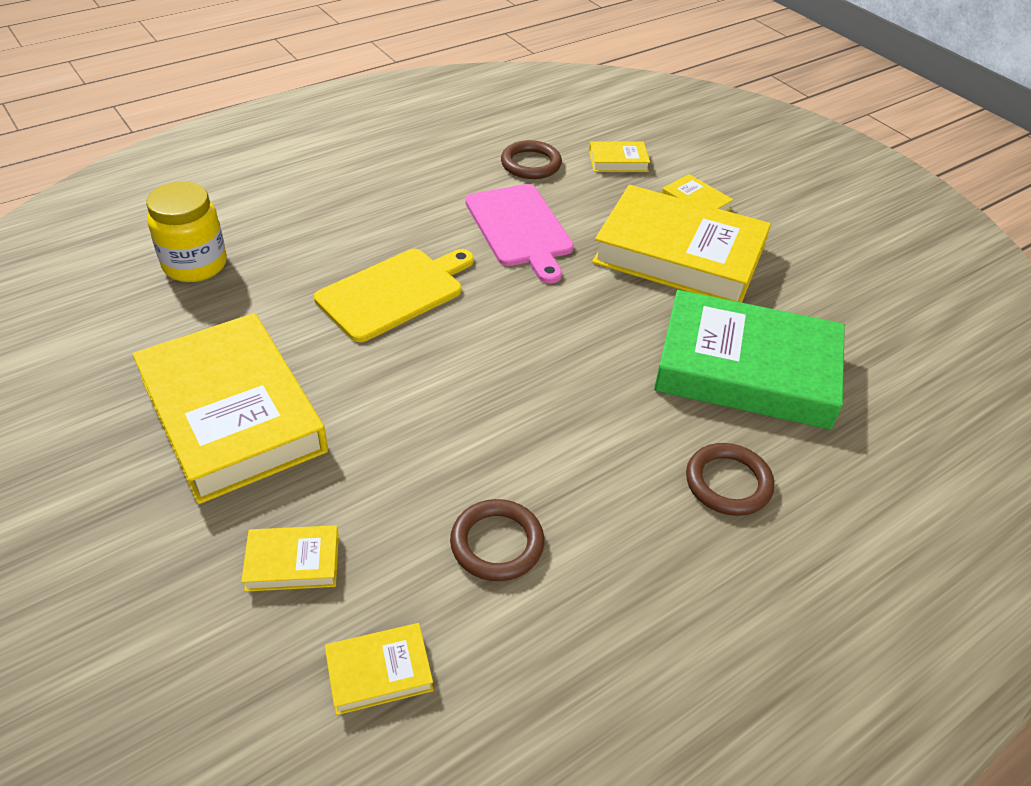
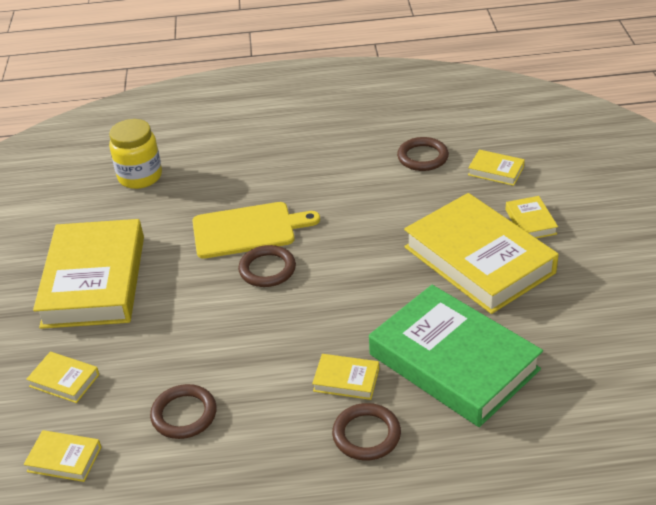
camera: 35 degrees right, 5 degrees down
(456, 331) = (267, 269): none -> brown ring
(520, 228) = (372, 206): pink cutting board -> none
(653, 428) = (346, 380): none -> yellow book

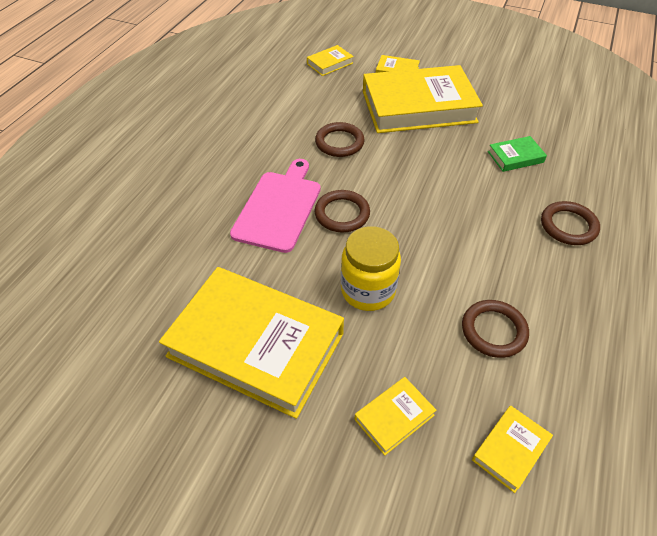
camera: 65 degrees left, 10 degrees up
(140, 177) = (120, 256): yellow jar -> yellow jar (368, 290)
(248, 230) = (278, 208): yellow cutting board -> pink cutting board
(346, 380) = (504, 215): yellow book -> none
(422, 157) = (280, 86): brown ring -> brown ring (339, 142)
(453, 362) = (515, 157): green book -> green book, size x0.42

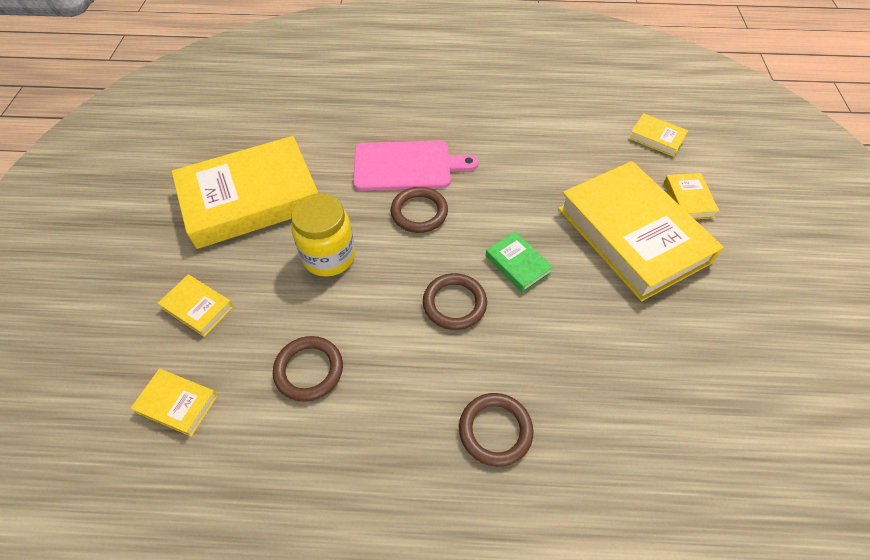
camera: 70 degrees right, 5 degrees up
(256, 344) = (251, 199): yellow book -> yellow book turned 60 degrees clockwise
(339, 142) = (523, 182): brown ring -> brown ring (454, 303)
(515, 157) = (596, 354): green book -> green book (517, 265)

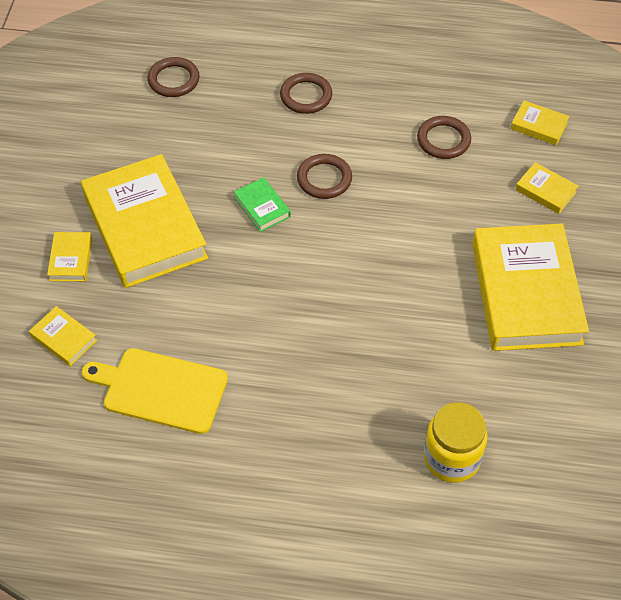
camera: 175 degrees left, 0 degrees up
(251, 199) = (525, 293): yellow book -> yellow book turned 75 degrees counterclockwise
(329, 256) = (436, 227): yellow jar -> yellow jar (451, 458)
(407, 166) = (359, 322): pink cutting board -> none
(419, 212) = (349, 265): brown ring -> brown ring (173, 80)
(561, 110) = (160, 390): none -> yellow cutting board

